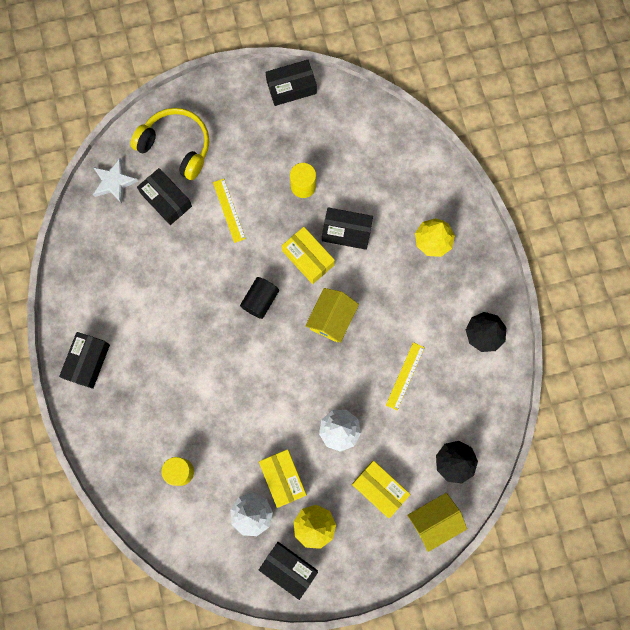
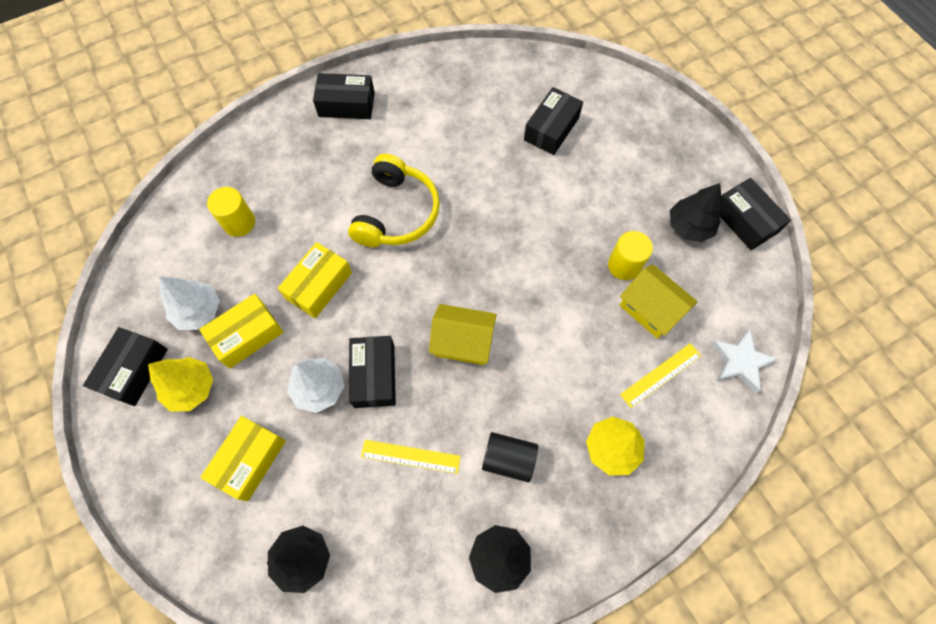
camera: 75 degrees right, 10 degrees down
(114, 182) = (553, 77): white star -> white star (740, 362)
(176, 146) = (618, 122): yellow headphones -> yellow headphones (397, 213)
(229, 210) = (562, 193): yellow ruler -> yellow ruler (661, 375)
(260, 300) = (463, 254): black cylinder -> black cylinder (508, 459)
(285, 128) = (689, 226): none -> black tree
(308, 258) = (533, 294): yellow box -> yellow box (319, 285)
(346, 231) = (584, 331): black box -> black box (374, 375)
(434, 521) = (215, 548): yellow house -> yellow house (650, 309)

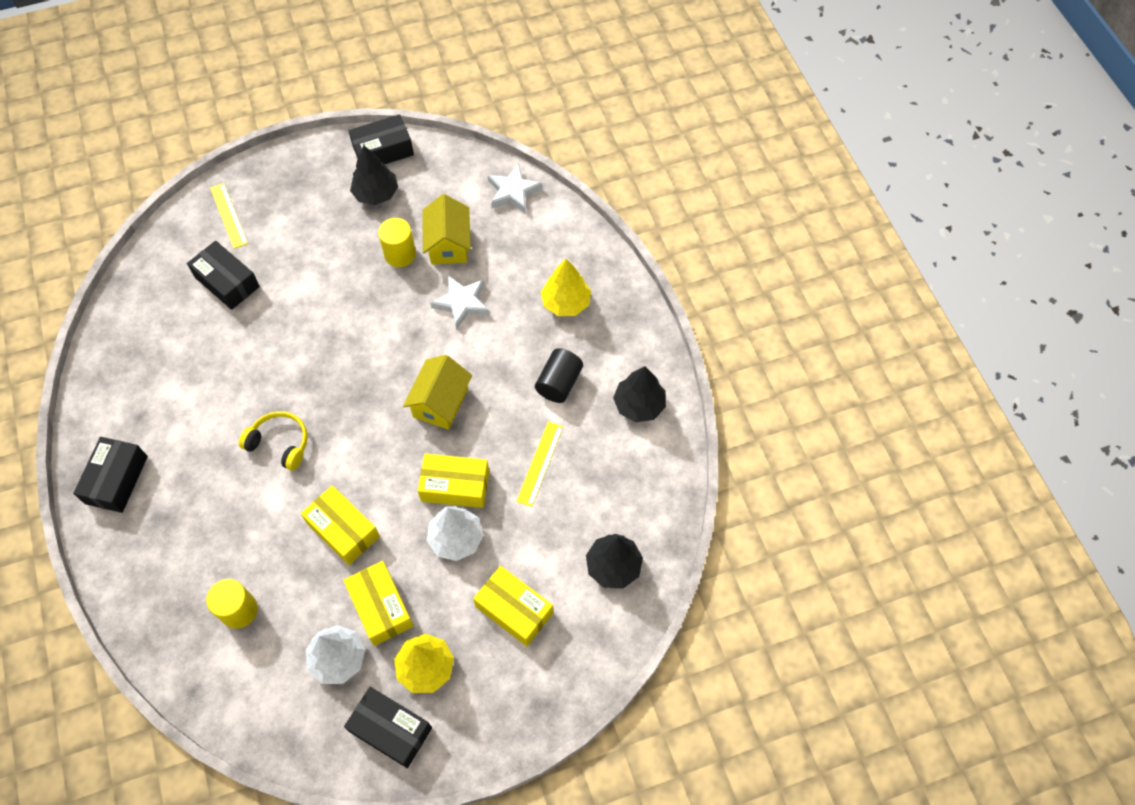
camera: 80 degrees left, 5 degrees down
(374, 375) = (455, 486): black box -> yellow box
(397, 213) = (280, 443): yellow headphones -> yellow headphones, size x0.63
(582, 338) = (462, 303): none -> white star
(650, 309) = (448, 244): yellow house -> yellow house turned 60 degrees counterclockwise
(661, 375) = (510, 251): yellow ruler -> yellow ruler (228, 215)

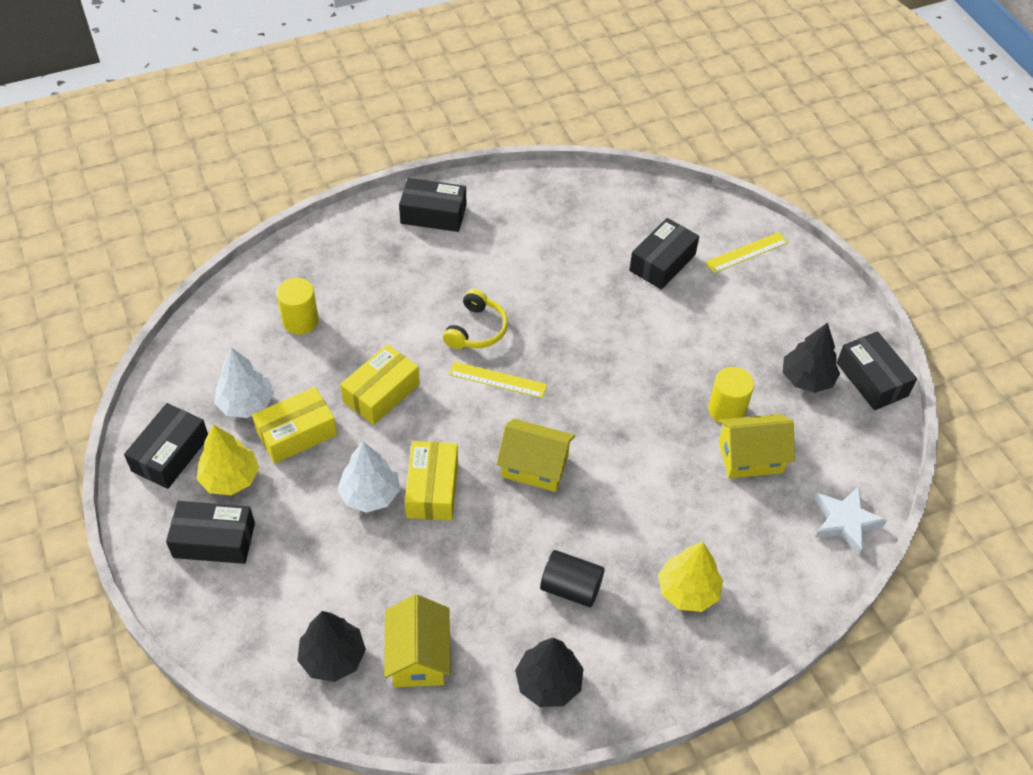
camera: 85 degrees right, 10 degrees down
(462, 303) = (669, 477): white star -> none
(493, 676) = (214, 540): none -> black box
(514, 609) = (286, 556): yellow box -> none
(540, 463) = (463, 572): yellow ruler -> yellow ruler (497, 379)
(614, 499) = (418, 656): none -> yellow house

